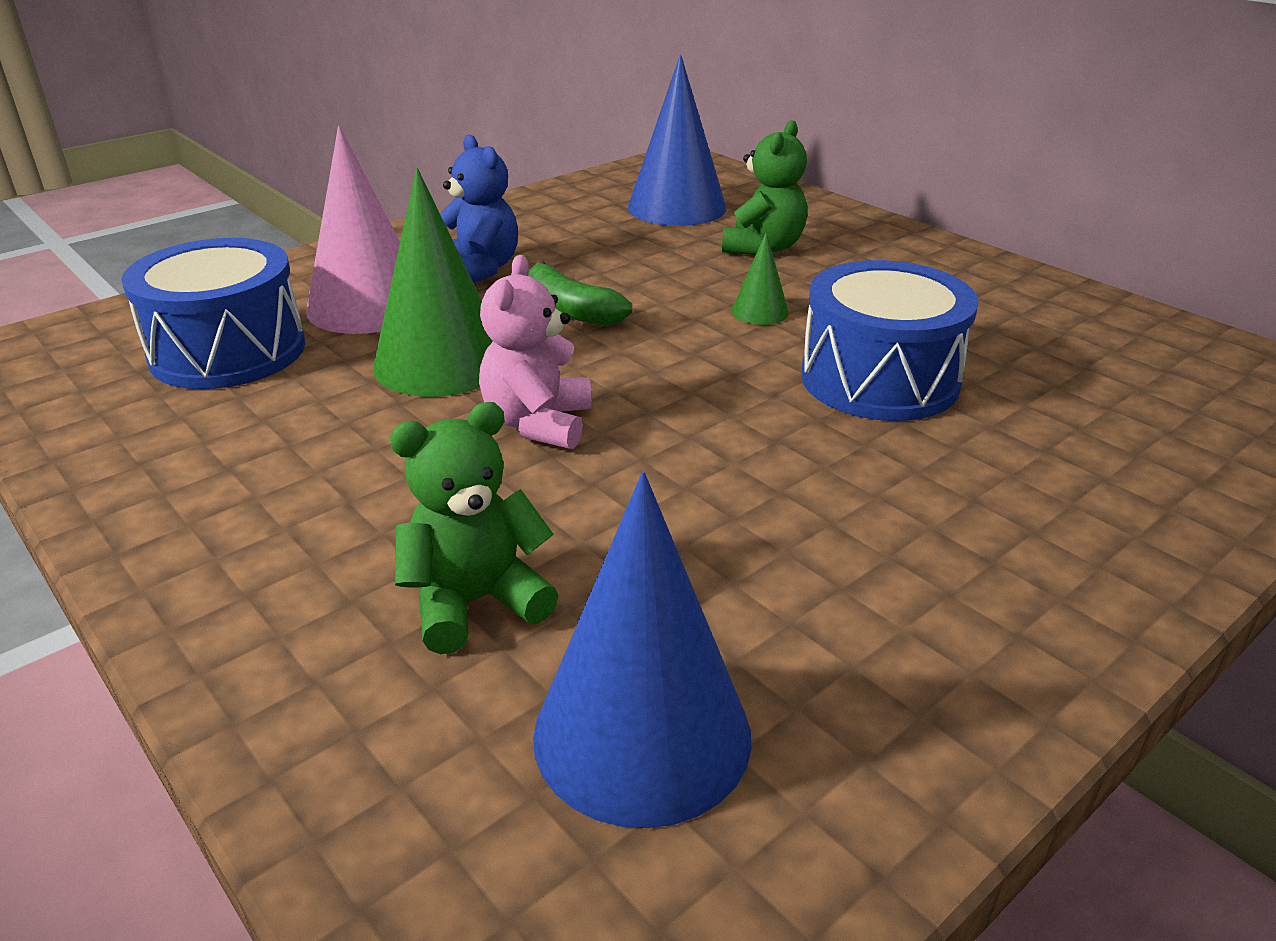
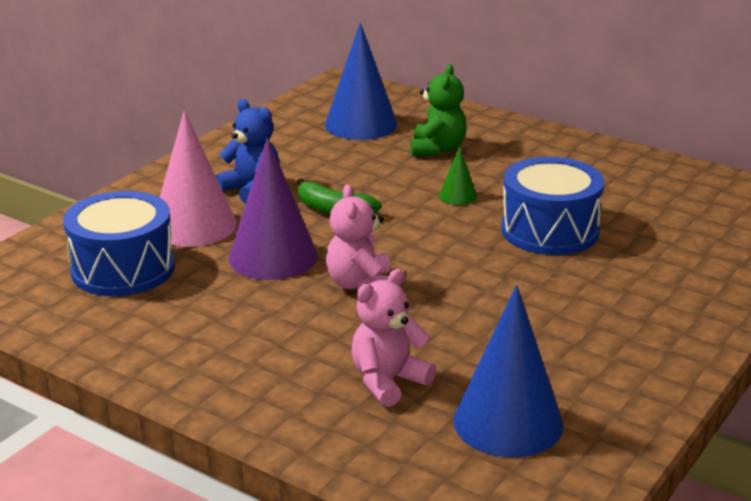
camera: 15 degrees left, 5 degrees down
(441, 362) = (273, 257): green cone -> purple cone
(475, 602) = (388, 381): green teddy bear -> pink teddy bear

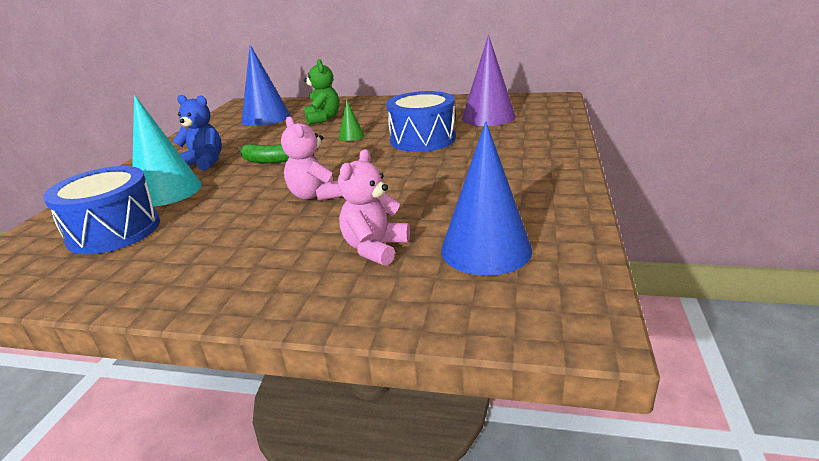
camera: 20 degrees left, 0 degrees up
(194, 225) = (167, 191): pink cone -> turquoise cone
(273, 257) = (239, 195): purple cone -> purple cone (488, 117)

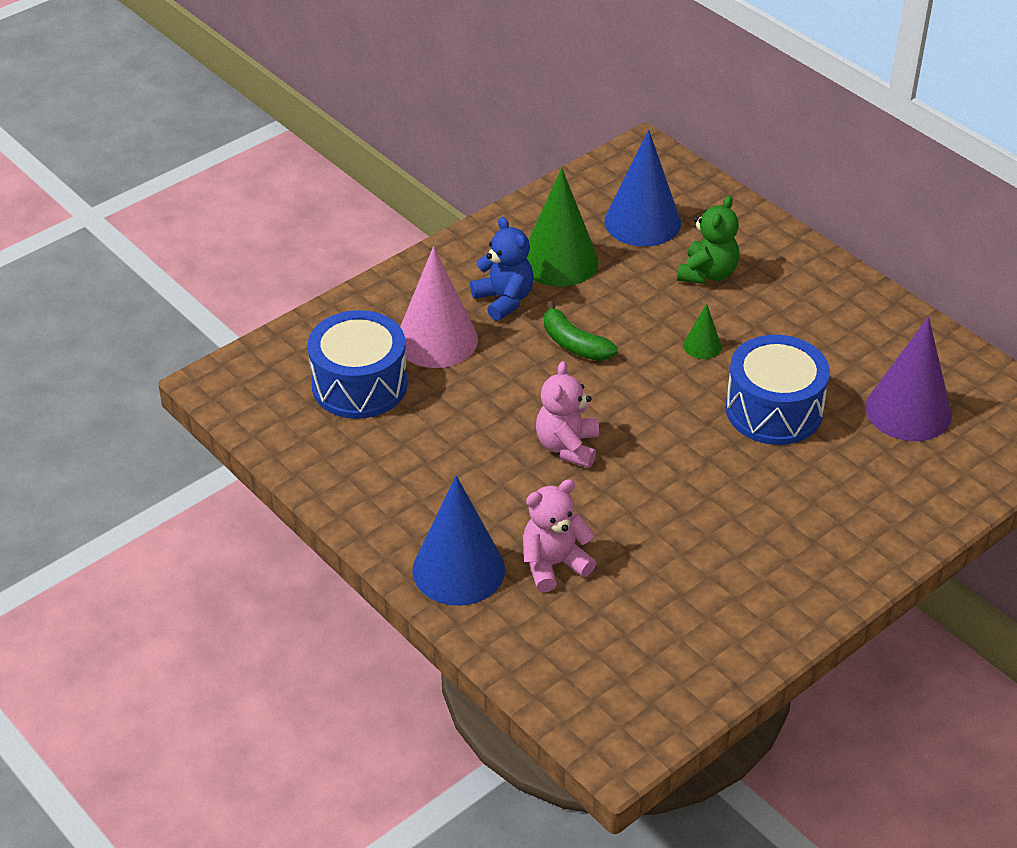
camera: 35 degrees right, 15 degrees up
(167, 191) = (436, 340): turquoise cone -> pink cone
(228, 141) = (559, 261): none -> green cone
(486, 249) = (639, 629): blue cone -> blue cone (458, 569)

